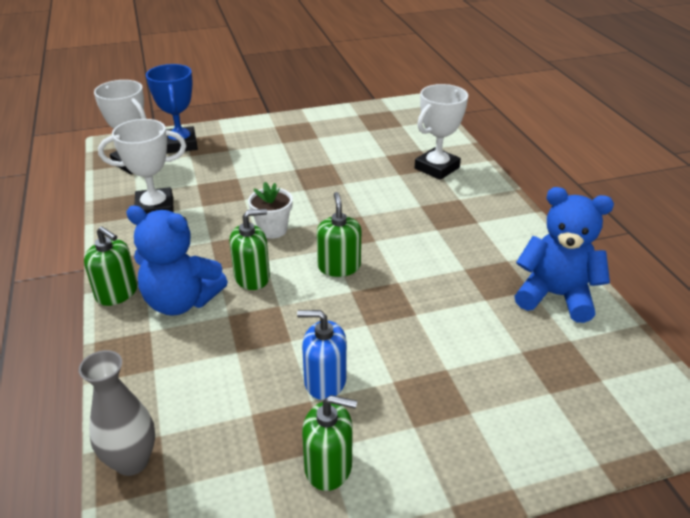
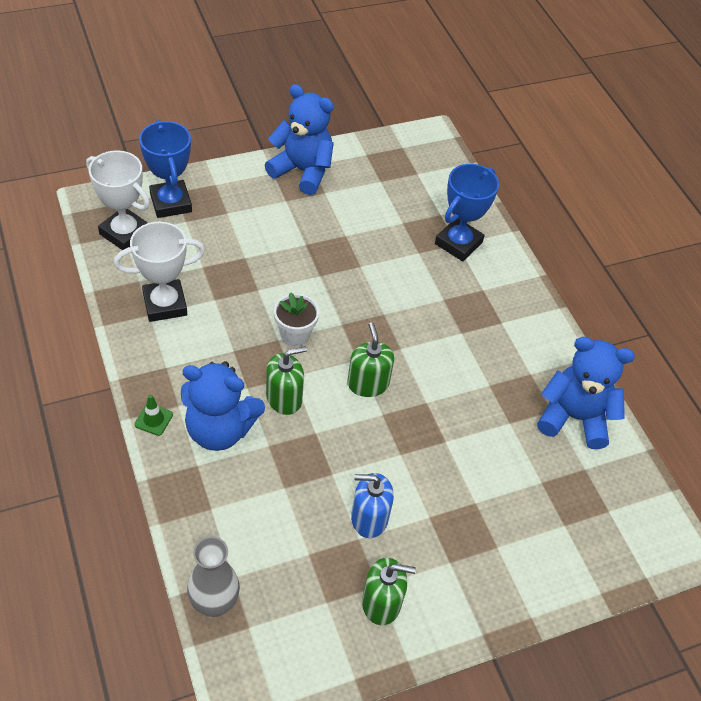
camera: 10 degrees left, 15 degrees up
(117, 293) = (153, 419): green soap dispenser -> green traffic cone
(300, 125) = (302, 171): none -> blue teddy bear
(437, 168) = (458, 243): white trophy -> blue trophy

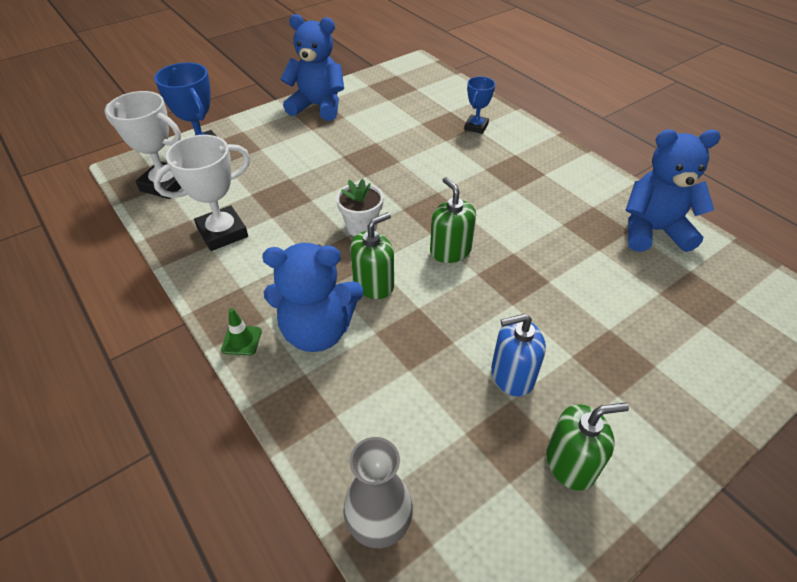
camera: 10 degrees left, 5 degrees down
(458, 243) = (476, 127): blue trophy -> blue trophy, size x0.60

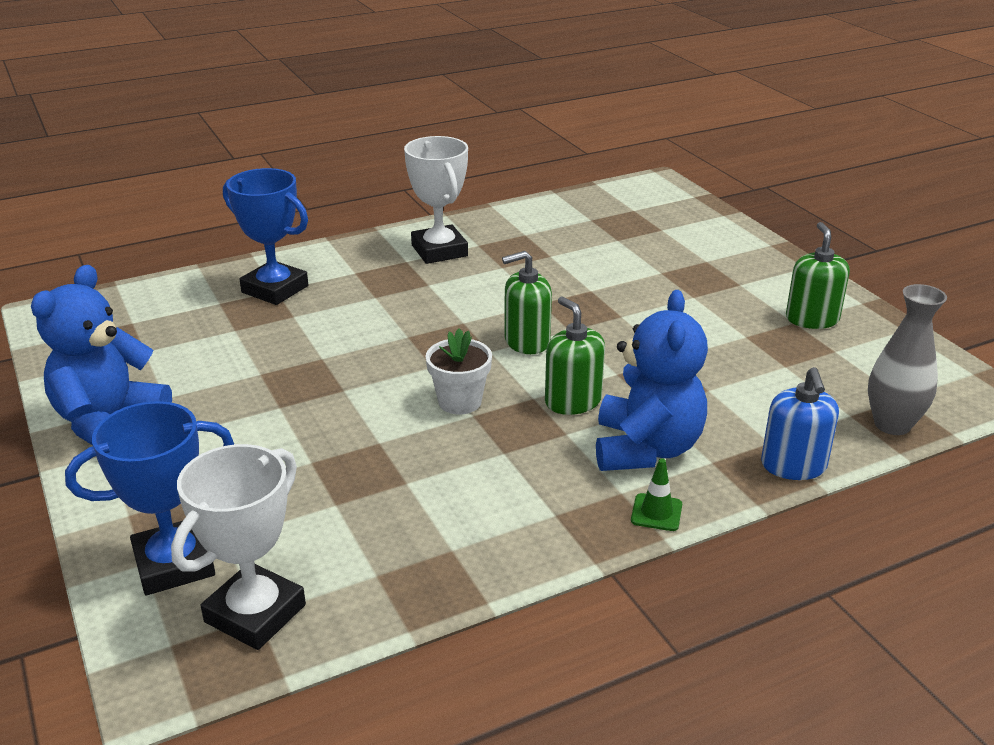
camera: 80 degrees left, 15 degrees down
(222, 233) = (426, 534): white trophy -> white trophy (439, 250)
(476, 127) = (275, 289): blue trophy -> blue trophy, size x1.67
(512, 375) = (716, 331): blue soap dispenser -> blue soap dispenser (793, 465)
(652, 231) = (529, 223): blue teddy bear -> none

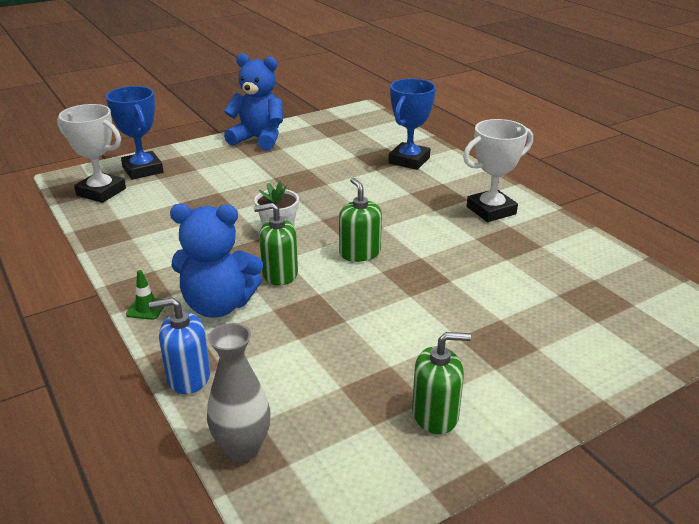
camera: 85 degrees right, 0 degrees up
(573, 401) = (280, 274): green soap dispenser -> green soap dispenser turned 150 degrees counterclockwise

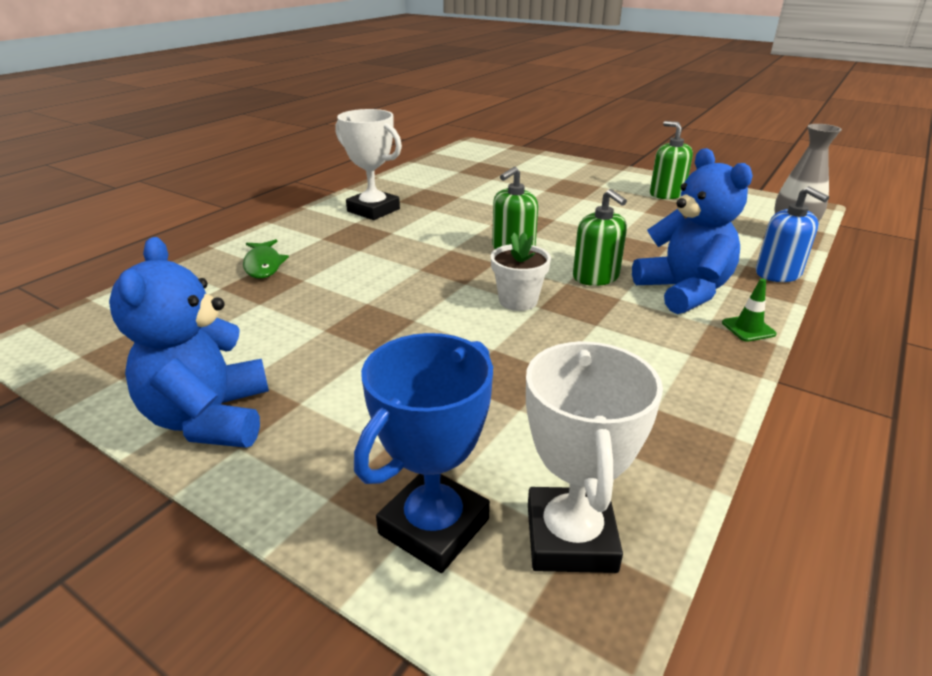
camera: 115 degrees left, 0 degrees up
(409, 160) = (263, 265): blue trophy -> green fish

